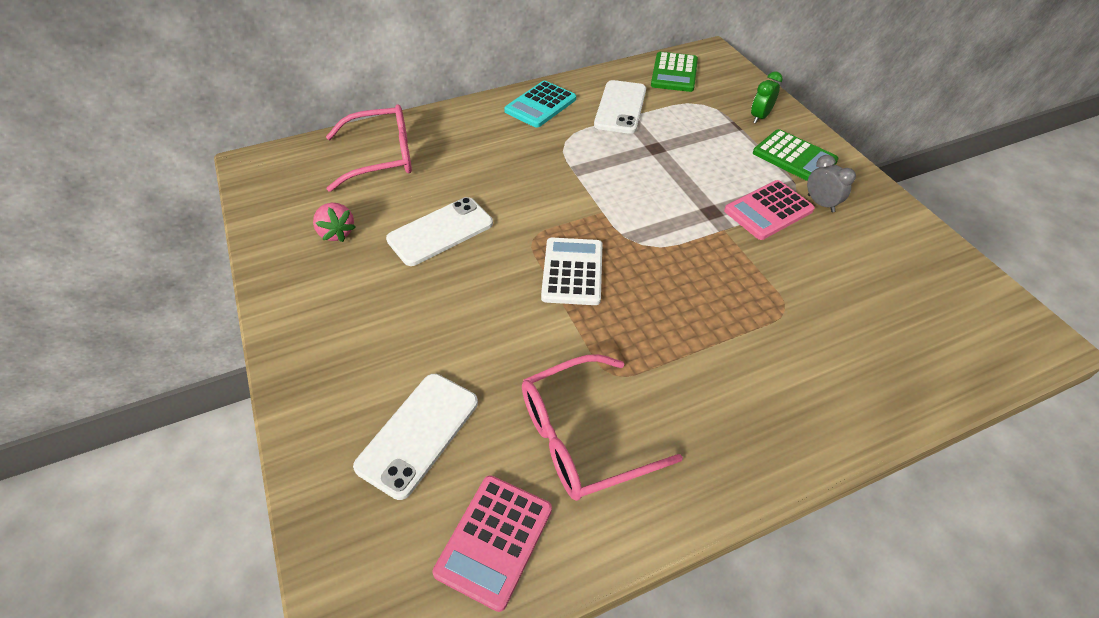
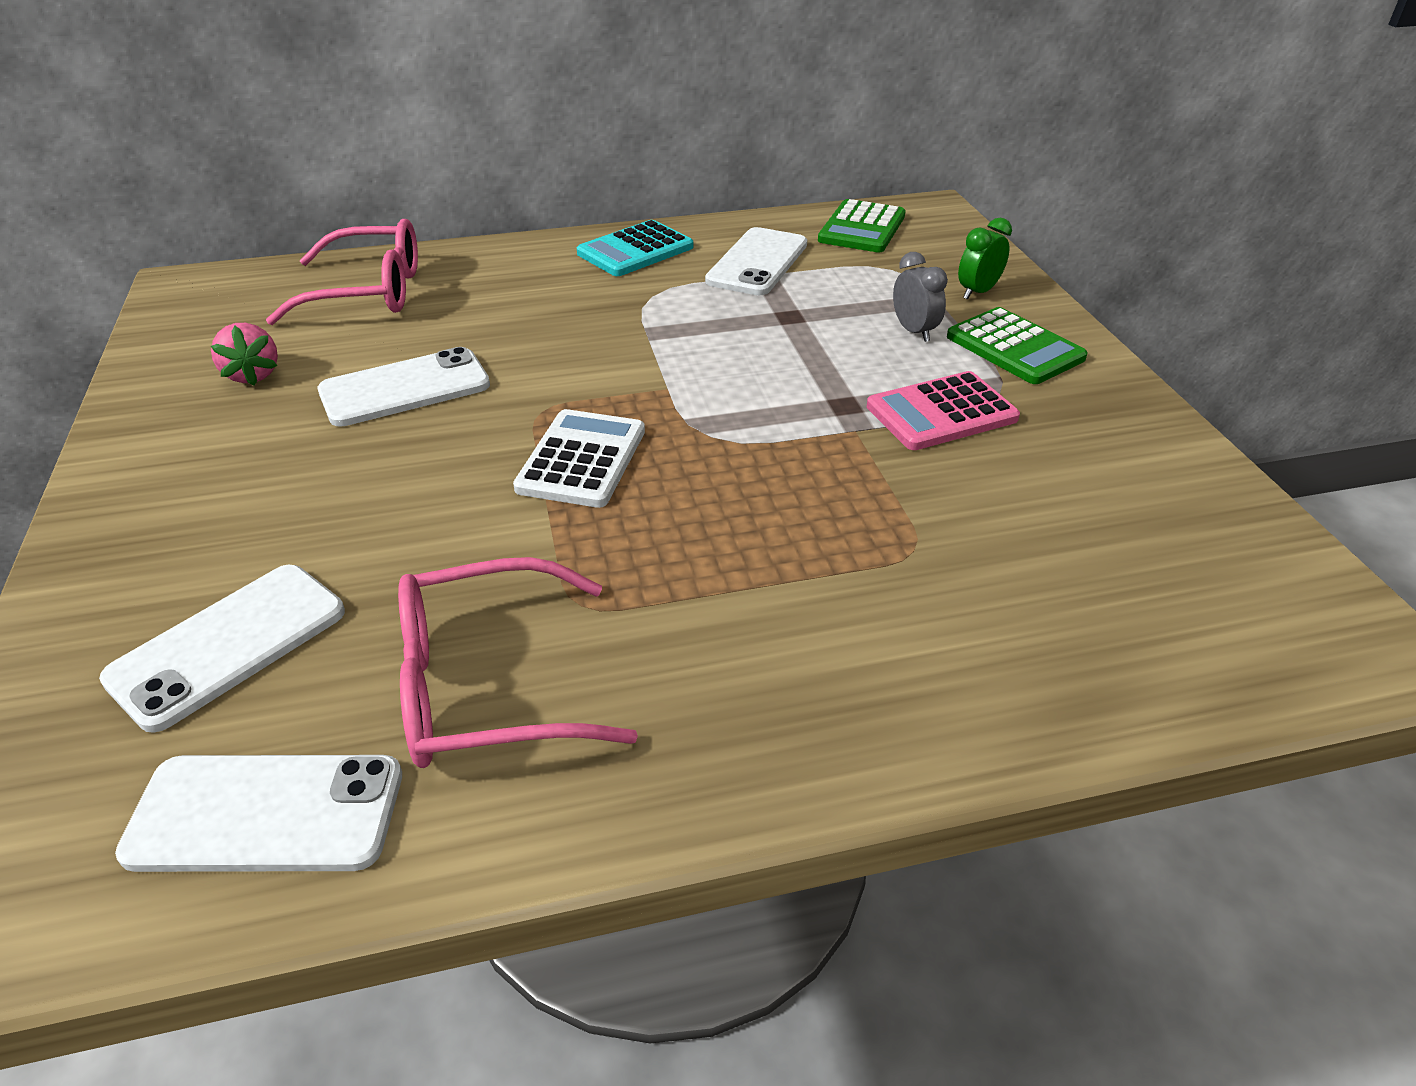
camera: 10 degrees right, 10 degrees down
(494, 540) = (266, 814): pink calculator -> white phone
(820, 203) = (1036, 412): grey clock -> grey clock (914, 331)

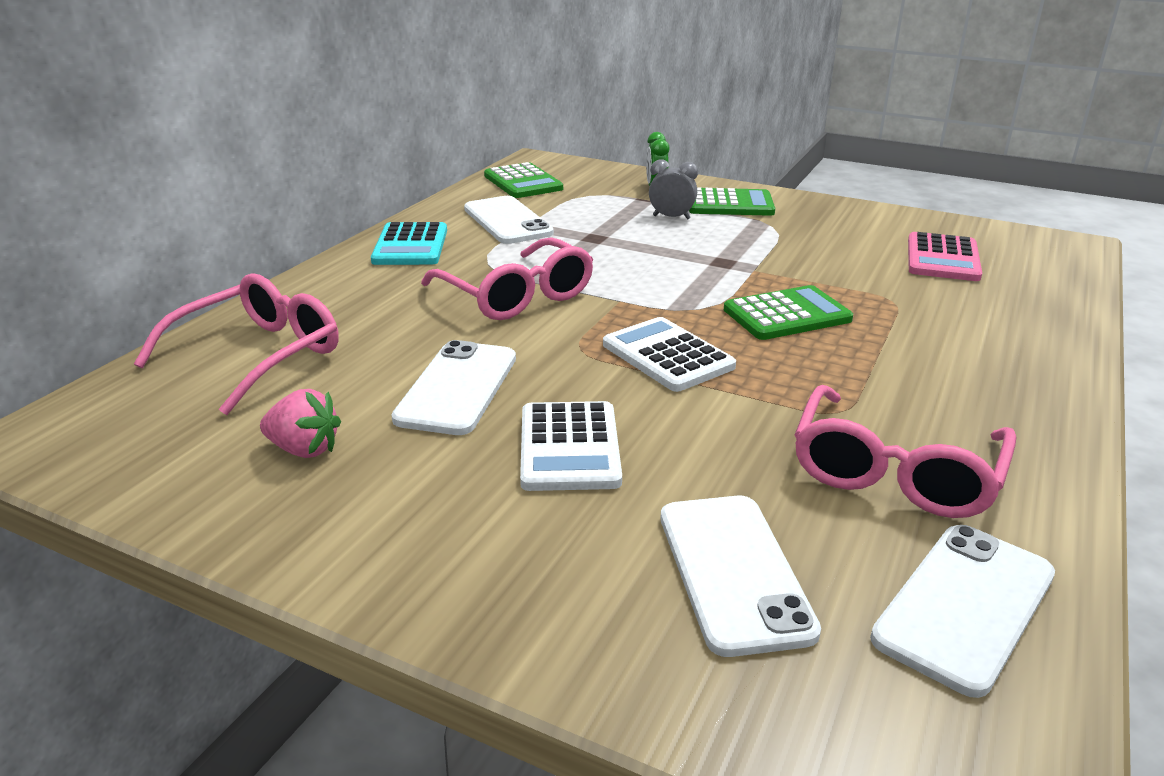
camera: 50 degrees left, 10 degrees down
(358, 480) = (569, 447): none -> white calculator
(605, 337) = (516, 296): none -> pink glasses
(768, 492) = (787, 315): none -> green calculator
(941, 412) = (768, 244): pink calculator -> pink calculator (942, 258)

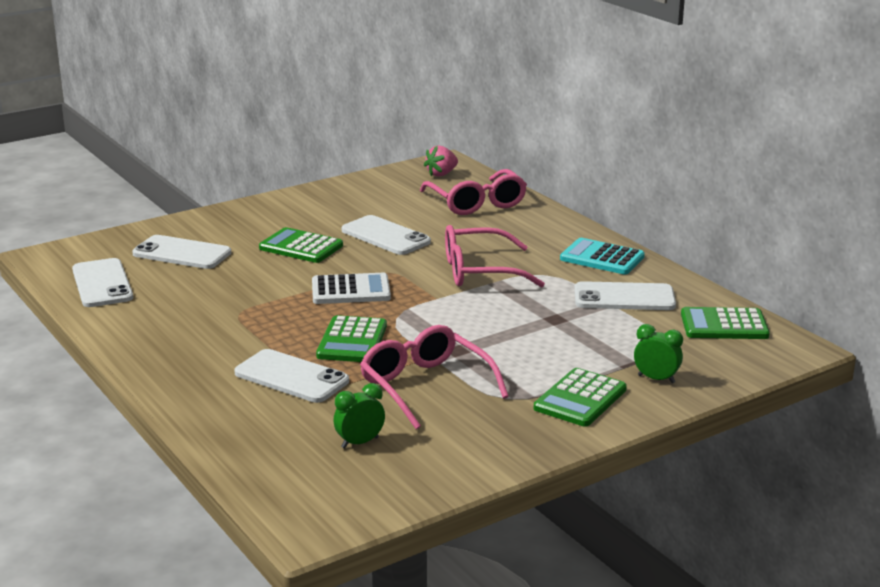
camera: 120 degrees right, 5 degrees down
(304, 449) = (372, 202): pink strawberry -> pink strawberry (441, 174)
(569, 447) = (301, 247): white calculator -> green calculator
(671, 217) = (572, 361): grey clock -> none
(895, 472) = (180, 305): pink glasses -> pink glasses (426, 386)
(909, 321) = (291, 377): none -> white phone
(942, 258) = (360, 442): pink calculator -> green clock

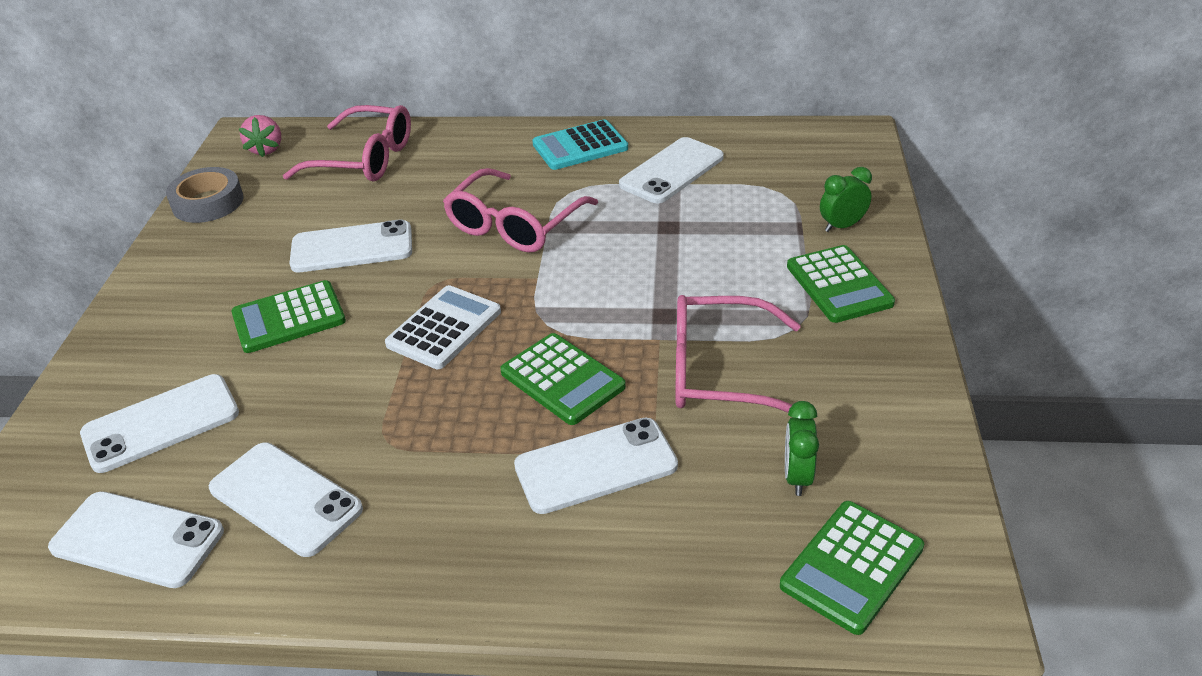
camera: 50 degrees left, 15 degrees up
(167, 305) = (285, 499): none -> white phone
(368, 183) = (208, 202): none -> grey tape
(724, 325) = (781, 147): green calculator -> green calculator (851, 566)

